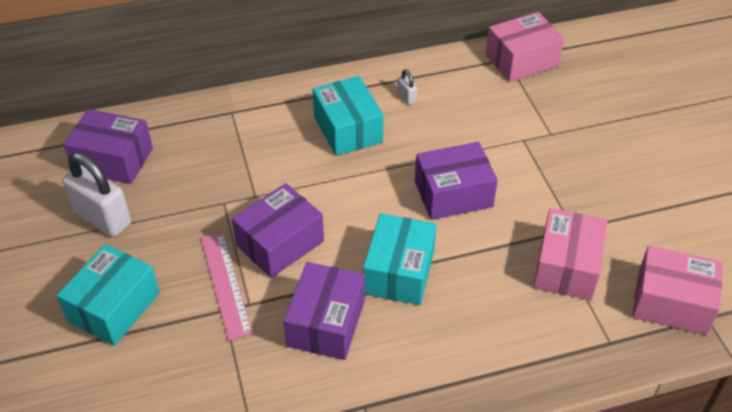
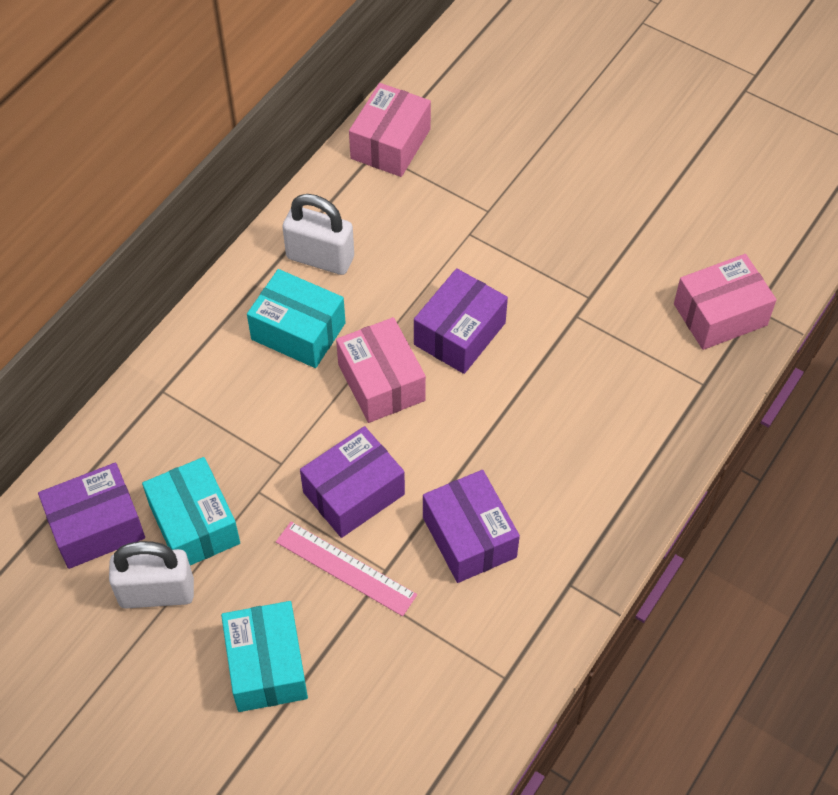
camera: 40 degrees left, 10 degrees up
(280, 243) = (354, 493): purple box -> purple box turned 45 degrees clockwise
(399, 272) = (484, 444): turquoise box -> turquoise box (194, 524)
(406, 97) = (320, 258): white padlock -> white padlock, size x2.33
(566, 267) = (615, 339): pink box -> pink box (381, 382)

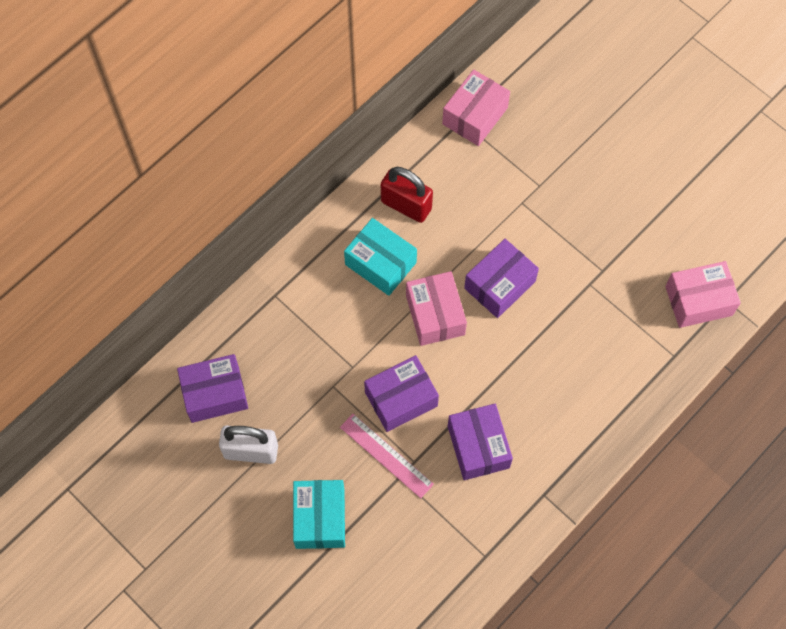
camera: 10 degrees right, 10 degrees up
(194, 524) = (284, 404): turquoise box -> none
(320, 258) = (406, 205): white padlock -> red padlock

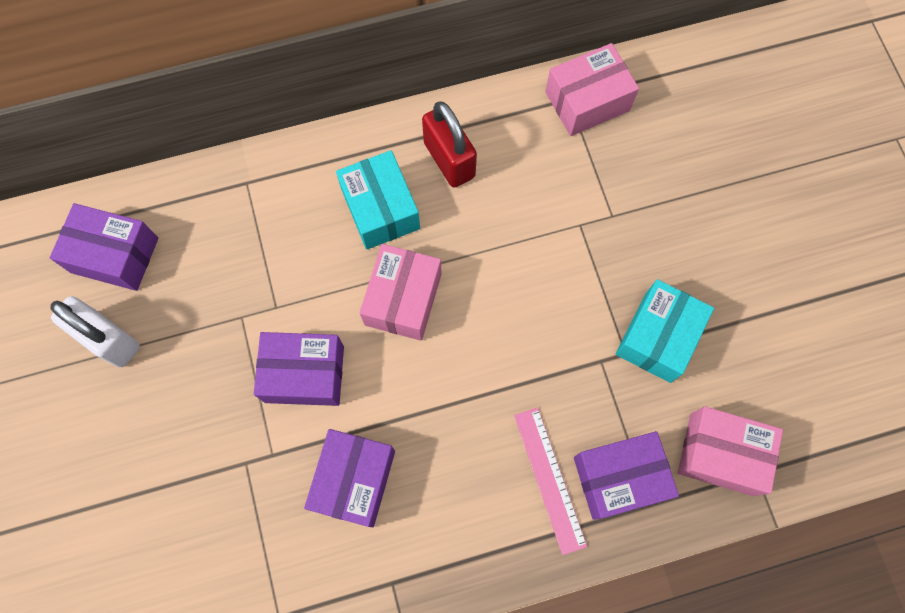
camera: 30 degrees right, 5 degrees up
(320, 518) = (129, 459): turquoise box -> turquoise box (658, 337)
(386, 455) = (246, 429): pink ruler -> pink ruler (549, 479)
(499, 285) = (496, 305): purple box -> purple box (619, 477)

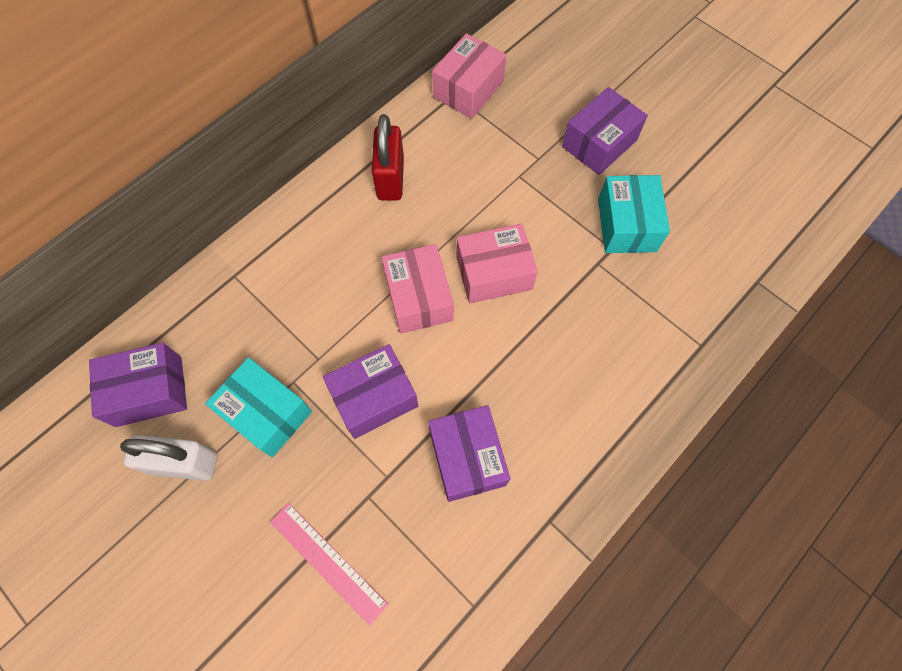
camera: 30 degrees left, 5 degrees down
(380, 209) = (358, 240): turquoise box -> turquoise box (266, 413)
(449, 160) = (390, 178): red padlock -> red padlock turned 60 degrees clockwise
(549, 479) = (617, 369): pink ruler -> pink ruler (327, 562)
(619, 477) = (666, 339): purple box -> purple box (599, 143)
(721, 454) = (725, 282): pink box -> pink box (494, 273)

